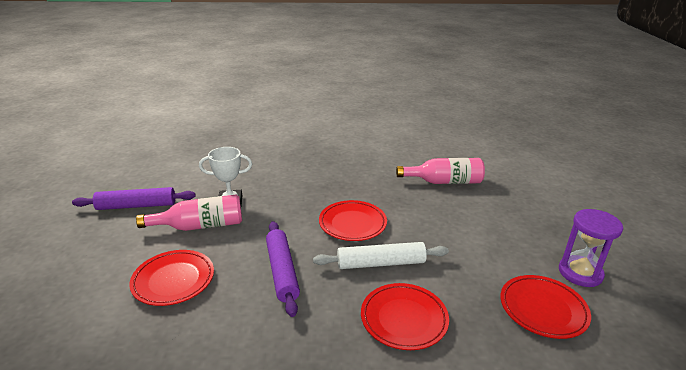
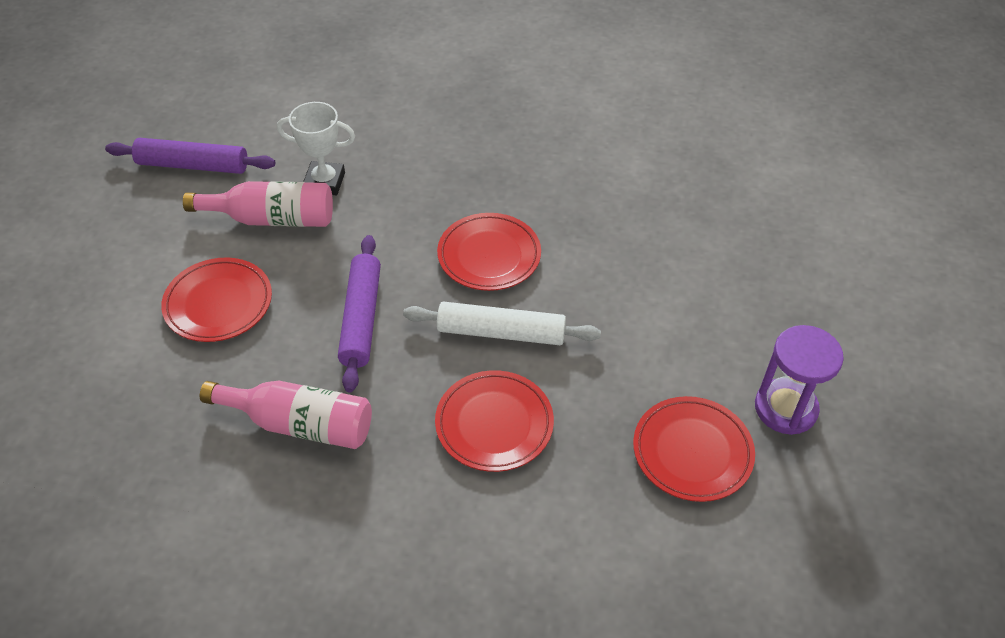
camera: 15 degrees right, 20 degrees up
(444, 182) = (670, 199): pink bottle -> pink bottle (299, 424)

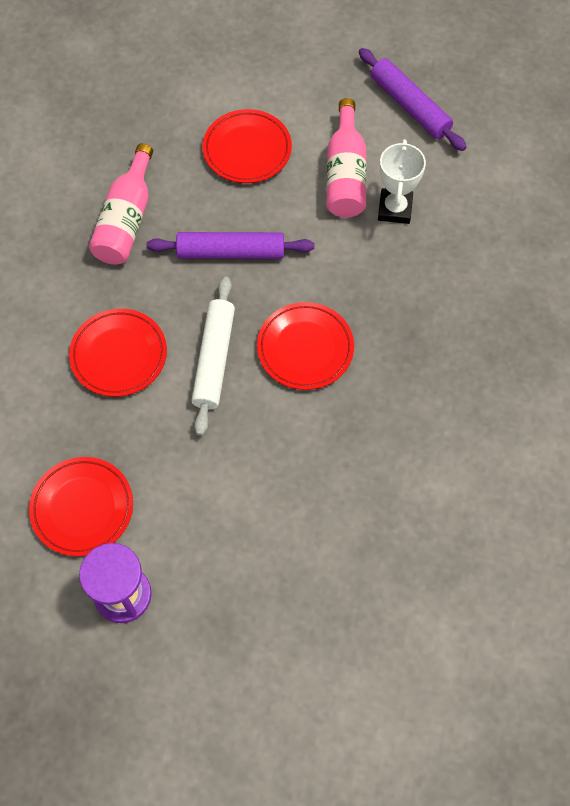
camera: 90 degrees right, 15 degrees up
(193, 165) = (410, 106): purple rolling pin -> purple rolling pin turned 45 degrees counterclockwise

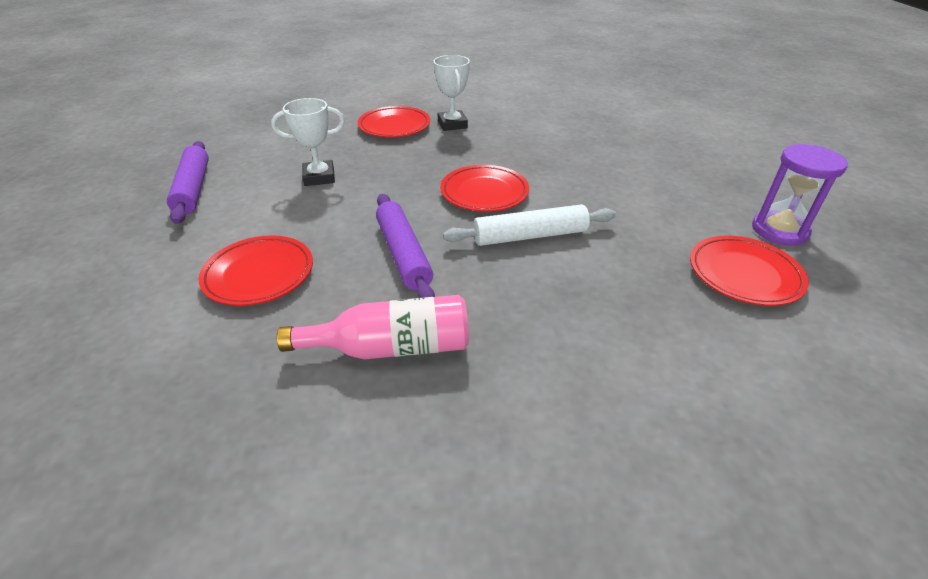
camera: 110 degrees left, 25 degrees down
(119, 355) = (573, 298): red plate -> red plate (394, 126)
(345, 174) = (284, 207): pink bottle -> none
(410, 106) = (193, 188): purple rolling pin -> purple rolling pin turned 45 degrees counterclockwise
(486, 371) = (452, 124): none -> white trophy

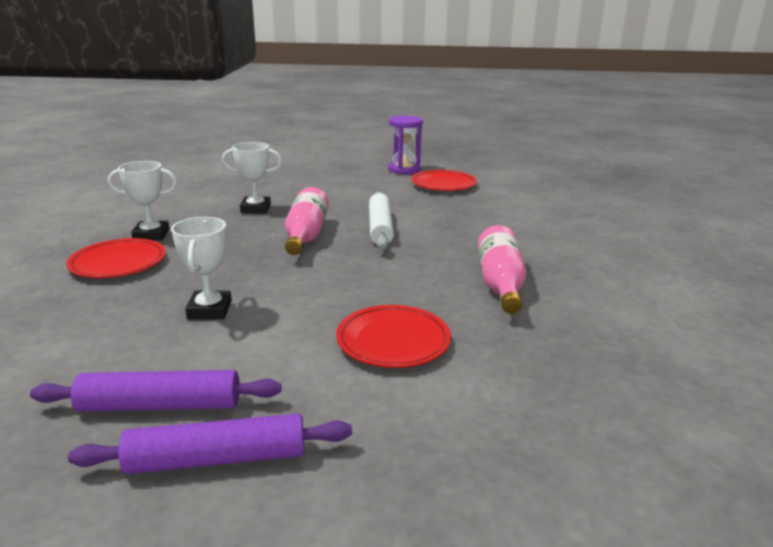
camera: 80 degrees left, 15 degrees down
(403, 254) = (385, 273): purple rolling pin -> purple rolling pin (217, 459)
(484, 193) = (306, 235): red plate -> pink bottle
(540, 154) = (256, 209): none -> white trophy

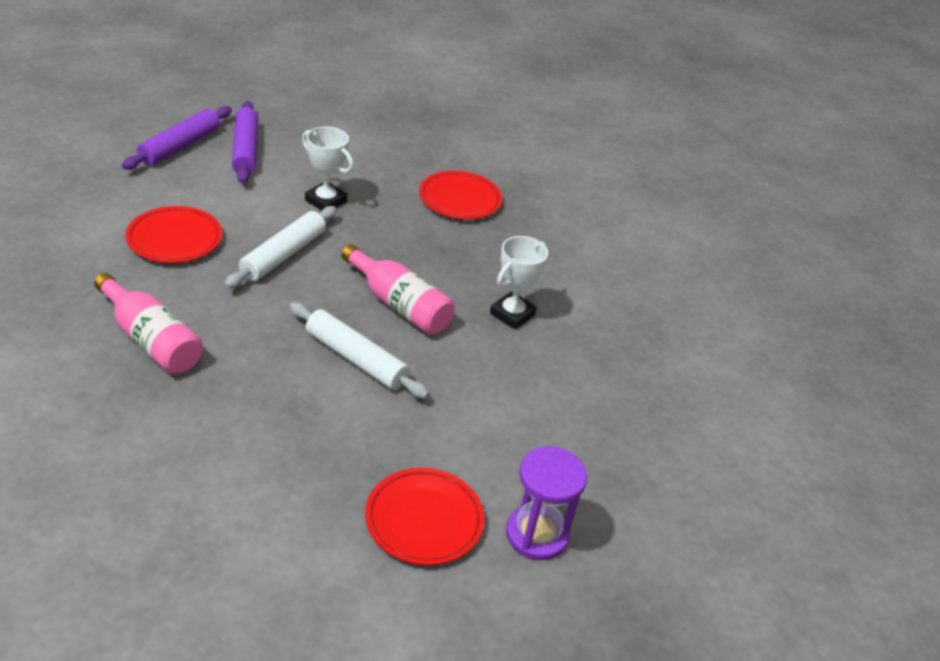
camera: 125 degrees right, 15 degrees up
(151, 235) = (507, 233): white trophy -> none
(160, 405) = (245, 149): purple rolling pin -> purple rolling pin turned 45 degrees counterclockwise
(323, 289) = (283, 255): none -> white rolling pin

